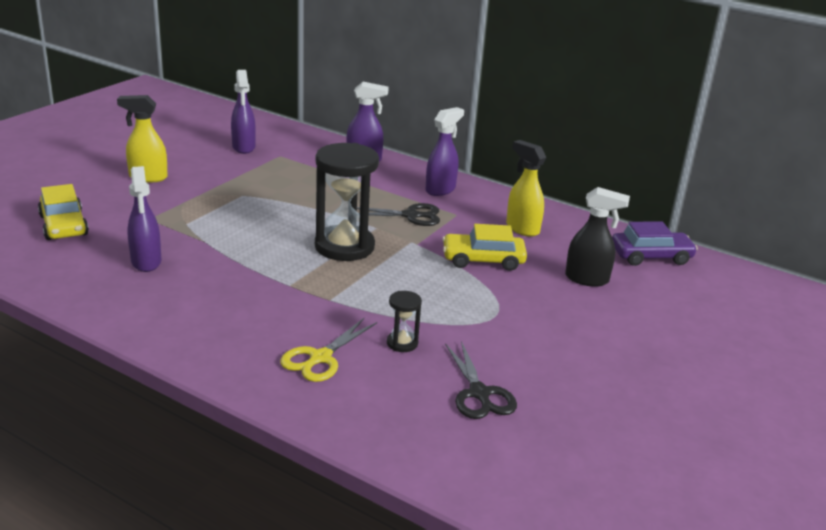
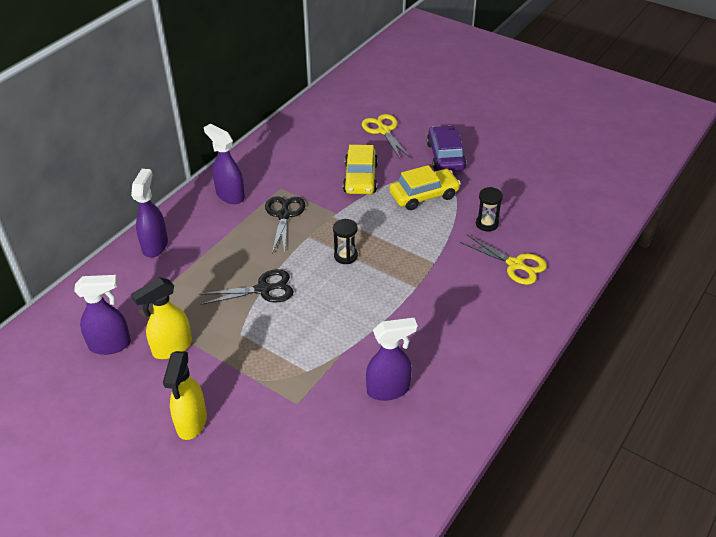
camera: 85 degrees left, 15 degrees up
(64, 225) = (316, 476): yellow car -> yellow car (424, 195)
(344, 246) = (345, 256): black hourglass -> black hourglass, size x0.45
(479, 394) = (536, 191): black scissors -> black scissors (263, 289)
(522, 228) = (305, 154): yellow spray bottle -> yellow spray bottle (172, 348)
(587, 279) = (383, 131): black spray bottle -> yellow scissors
(651, 256) = (346, 98): purple car -> purple car (445, 156)

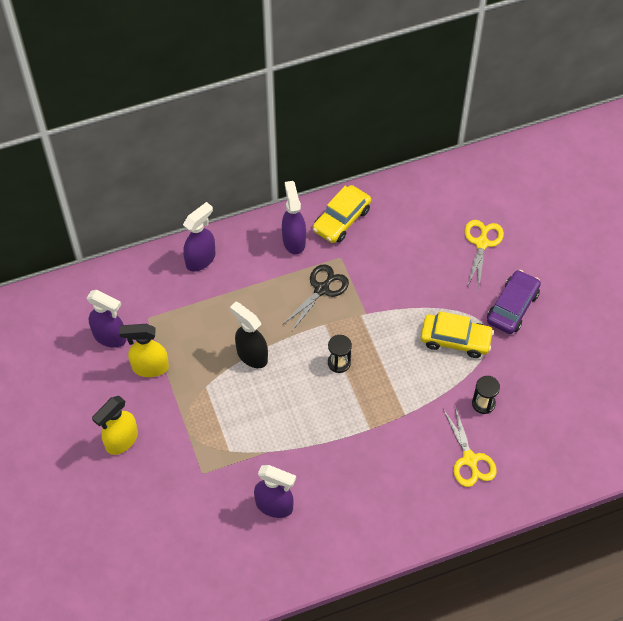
camera: 35 degrees right, 15 degrees up
(263, 289) = (251, 355): black scissors -> black spray bottle
(360, 178) = (416, 287): yellow car -> yellow car (341, 220)

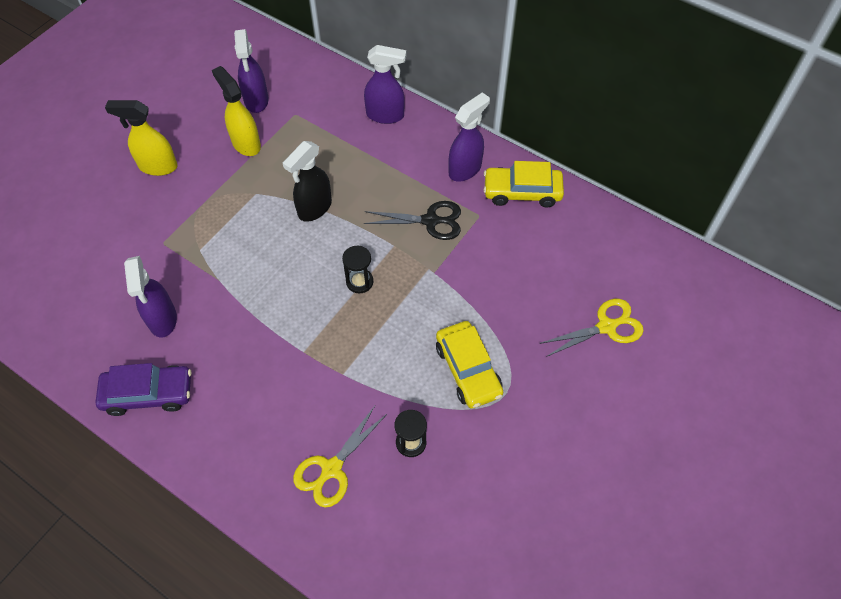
camera: 55 degrees right, 0 degrees up
(251, 355) = (314, 208): black spray bottle -> black spray bottle turned 150 degrees counterclockwise
(512, 307) = (554, 402): purple car -> purple car (148, 394)

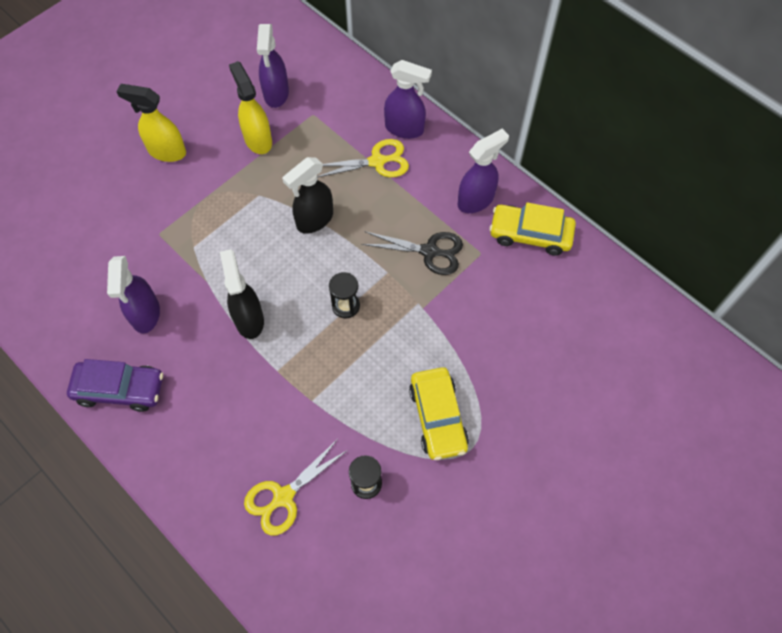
camera: 10 degrees right, 5 degrees up
(267, 308) = (249, 319): none -> black spray bottle
(606, 326) = (589, 395): yellow scissors -> yellow scissors (377, 161)

